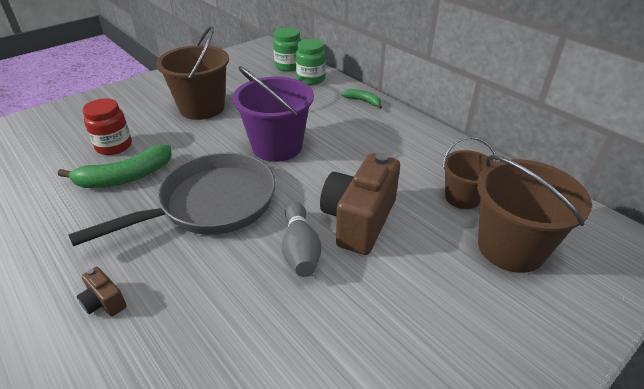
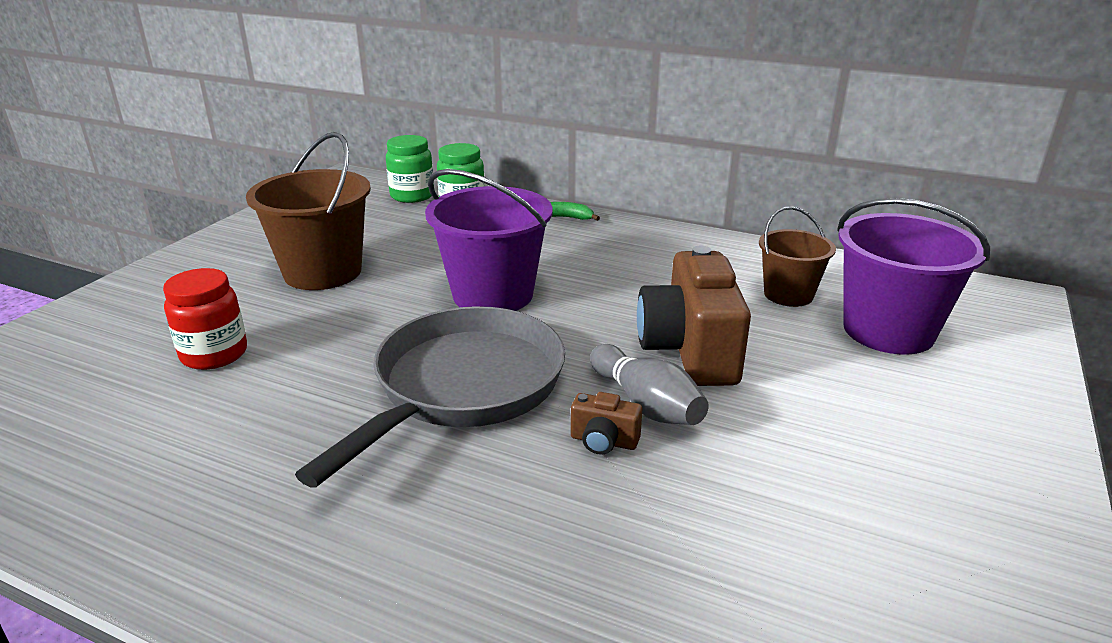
camera: 25 degrees left, 10 degrees down
(104, 302) = (414, 559): brown camera -> brown camera (603, 441)
(125, 177) = (279, 390): green banana -> none
(510, 247) = (888, 331): brown bucket -> purple bucket

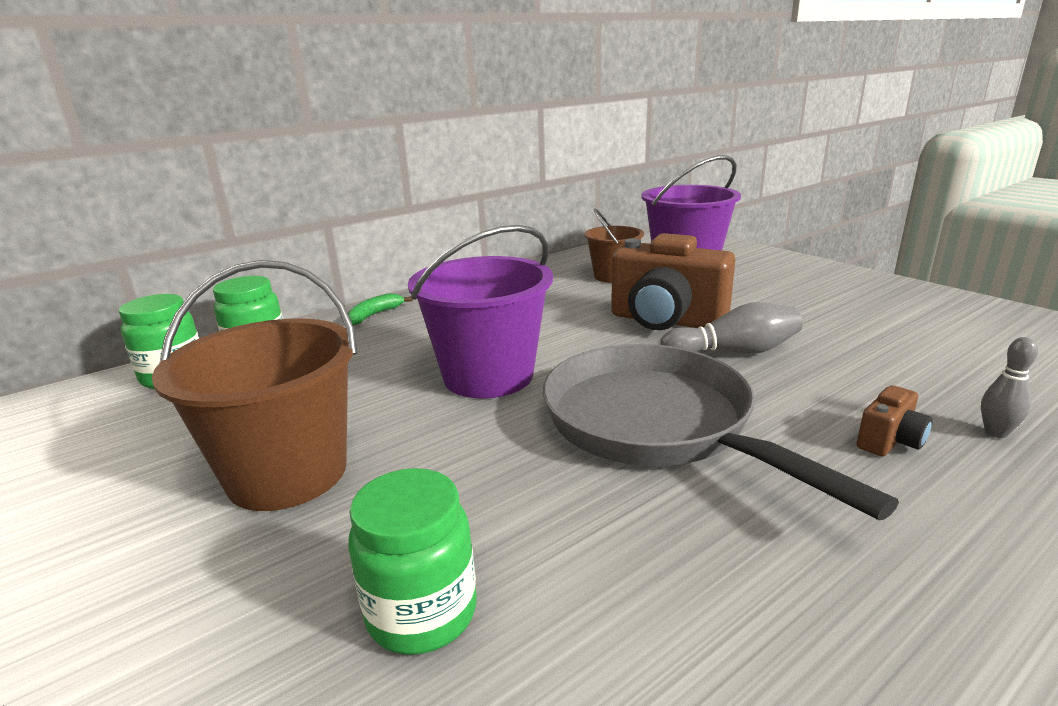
camera: 60 degrees left, 5 degrees down
(214, 354) = (422, 613): red jar -> green jar
(579, 604) = (996, 433): none -> grey bowling pin
(603, 441) = (779, 379): brown camera -> brown camera (890, 441)

